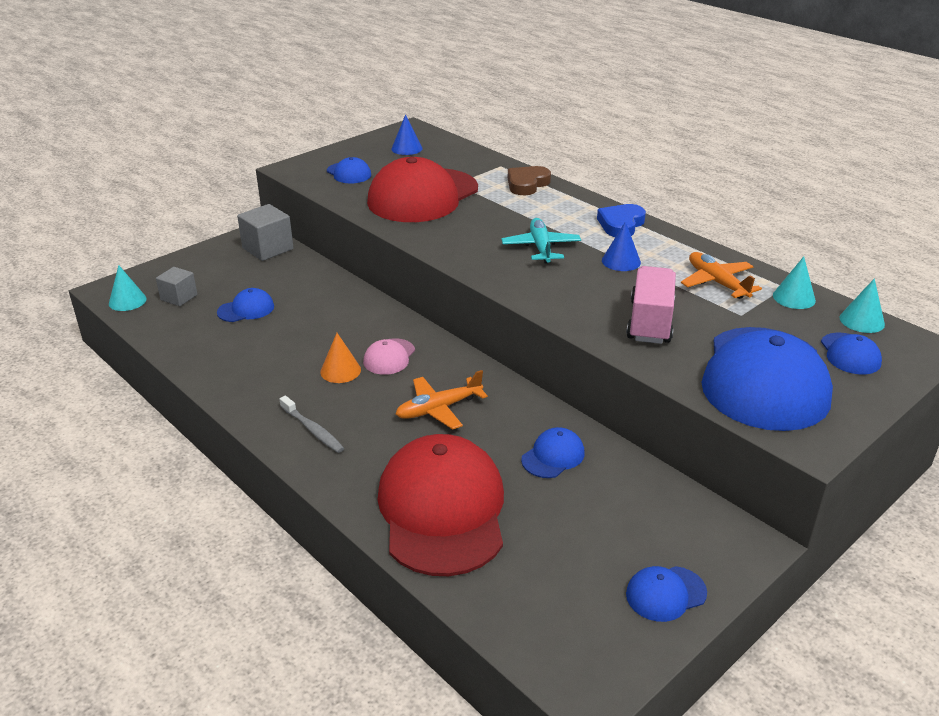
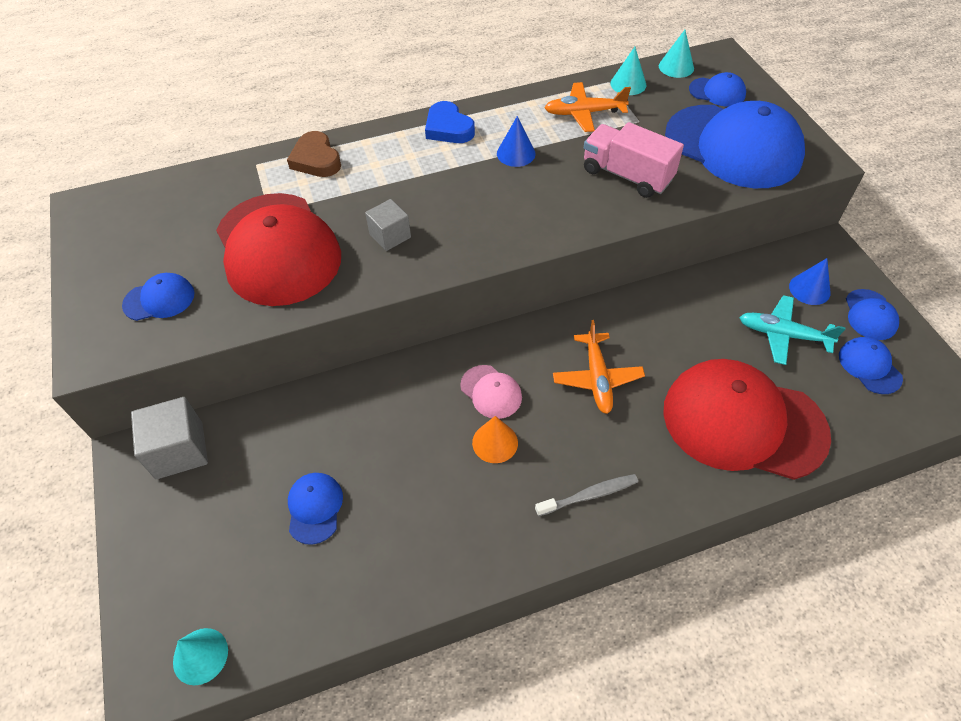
camera: 65 degrees left, 20 degrees up
(179, 297) = (234, 584): grey cube -> grey cube (390, 236)
(406, 148) = (139, 226): blue cone -> blue cone (809, 289)
(541, 247) = (457, 196): turquoise plane -> turquoise plane (783, 334)
(553, 456) = (696, 320): blue cap -> blue cap (869, 366)

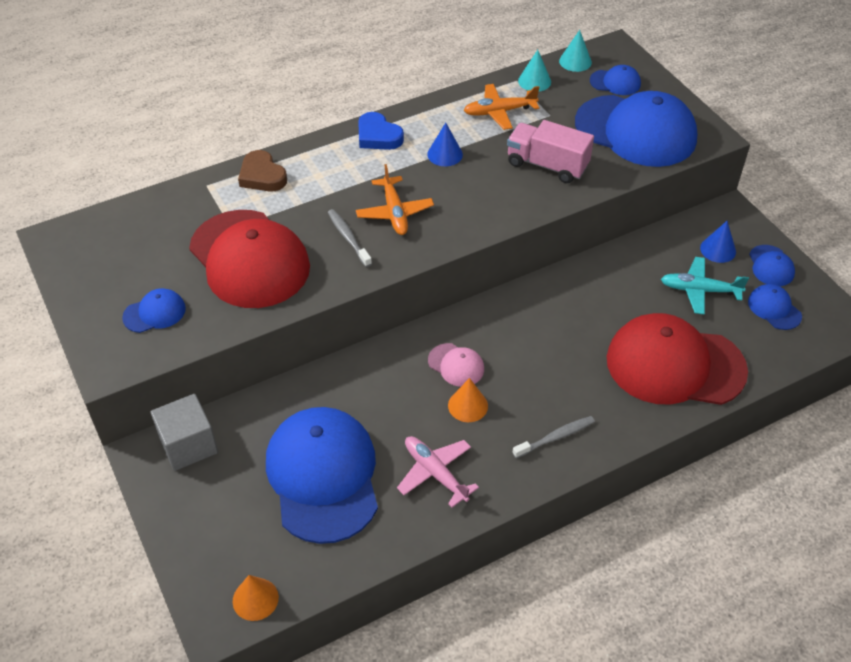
camera: 10 degrees left, 5 degrees down
(200, 656) = (255, 599): turquoise cone -> orange cone
(315, 508) = (323, 476): blue cap -> blue cap, size x2.31
(390, 236) = (348, 238): grey cube -> grey toothbrush
(442, 522) = (435, 473): none -> pink plane
(597, 378) = (546, 343): orange plane -> orange plane (394, 212)

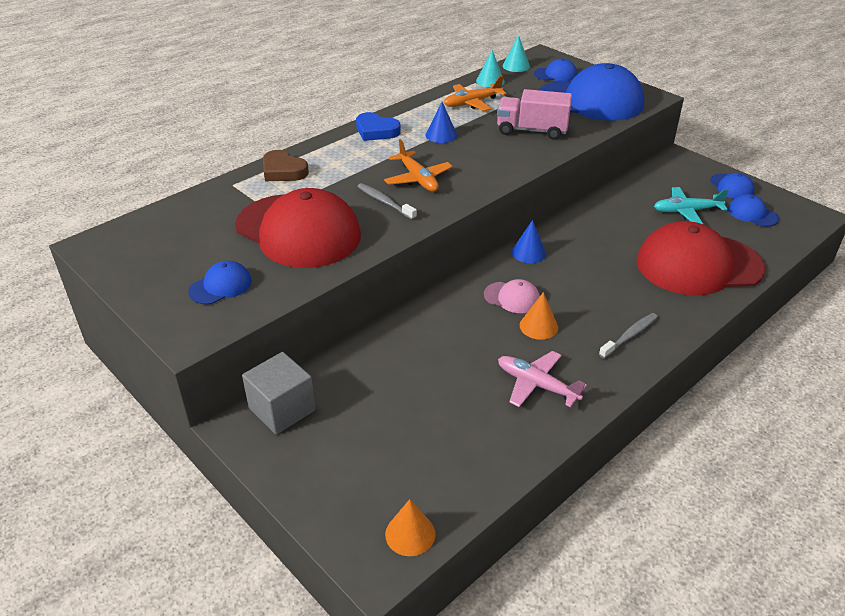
camera: 15 degrees left, 10 degrees down
(323, 476) = (430, 409): blue cap -> none
(718, 249) = (684, 182): blue cone -> blue cone (528, 253)

